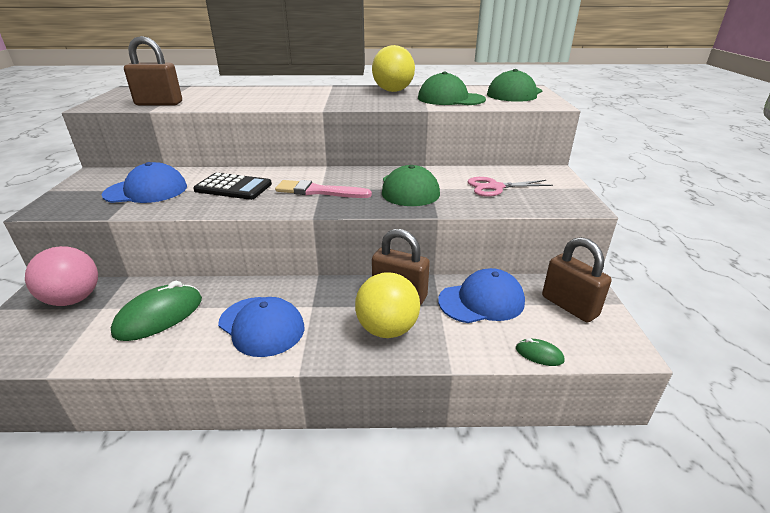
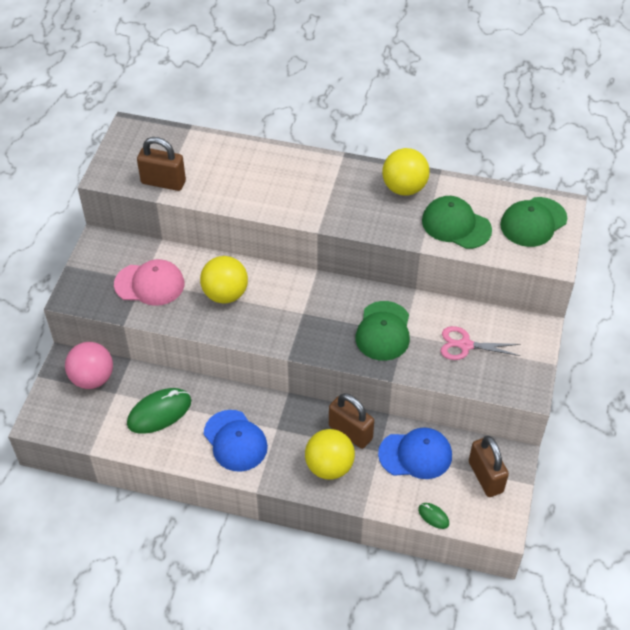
camera: 15 degrees right, 20 degrees up
(146, 191) = (149, 284): blue cap -> pink cap
(233, 187) = (225, 294): black calculator -> yellow ball
(319, 191) = (300, 317): pink brush -> none

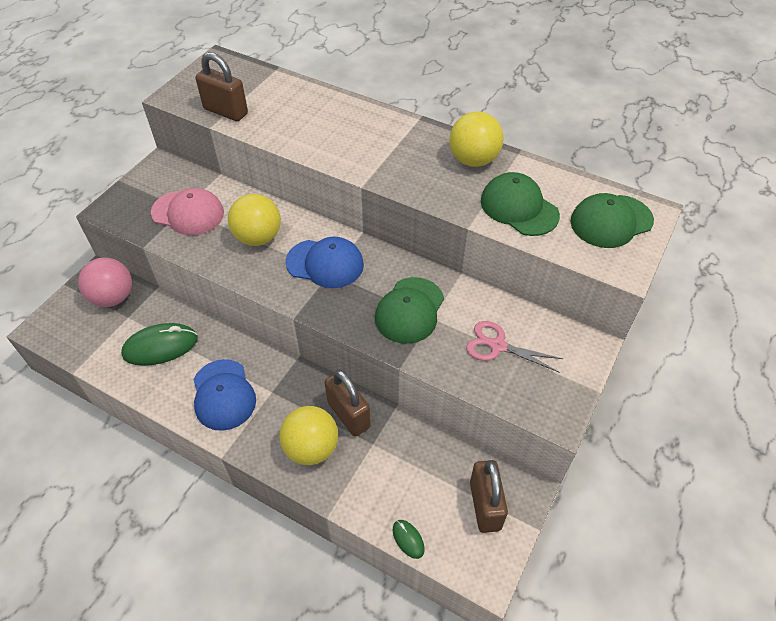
camera: 15 degrees right, 0 degrees up
(415, 455) = (412, 458): blue cap -> blue cap (325, 263)

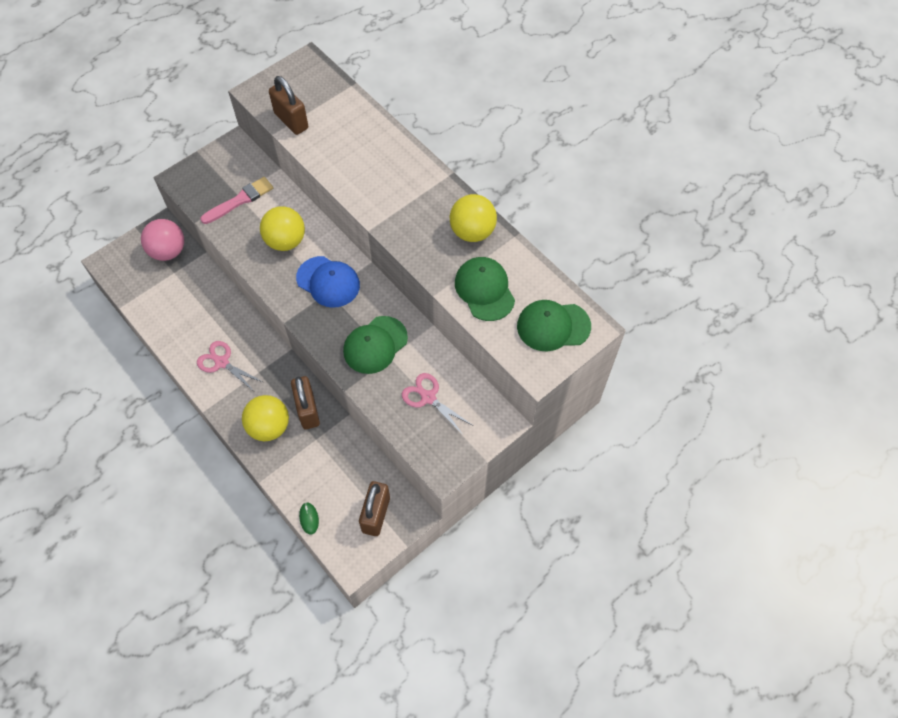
camera: 20 degrees right, 10 degrees up
(160, 347) = (189, 306): green mouse -> none
(188, 213) = (240, 200): pink cap -> pink brush
(223, 395) = (222, 362): blue cap -> pink scissors

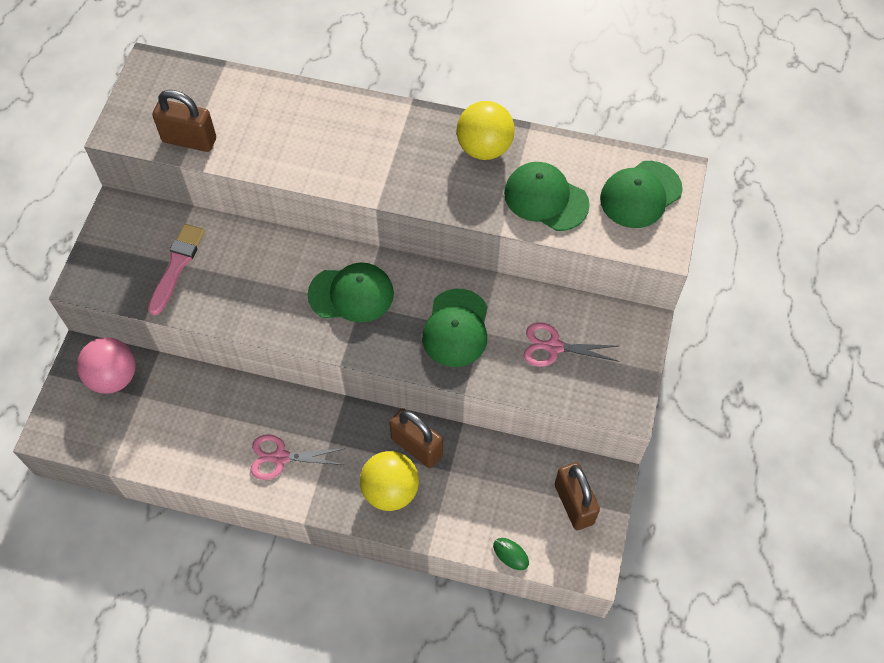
camera: 35 degrees left, 0 degrees up
(286, 241) = (267, 279): yellow ball -> none
(328, 282) = (351, 294): blue cap -> green cap

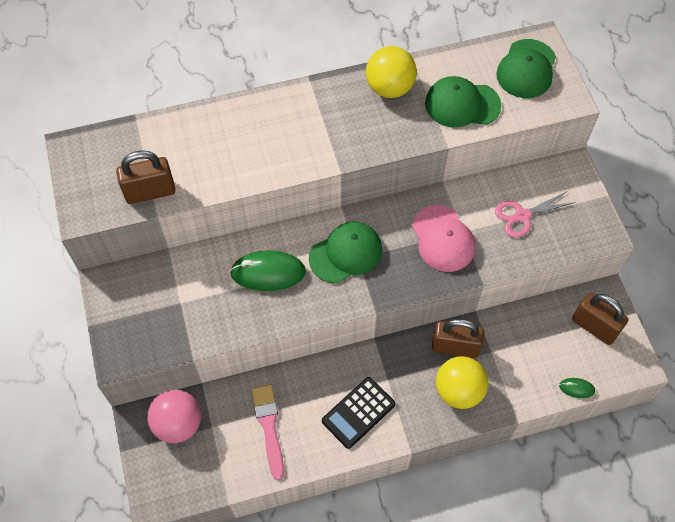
camera: 30 degrees left, 0 degrees up
(177, 266) = (189, 303): pink brush -> pink brush (269, 427)
(266, 275) = (268, 273): none -> green mouse
(280, 457) = (358, 413): pink scissors -> black calculator
(456, 328) = (443, 239): green cap -> pink cap

